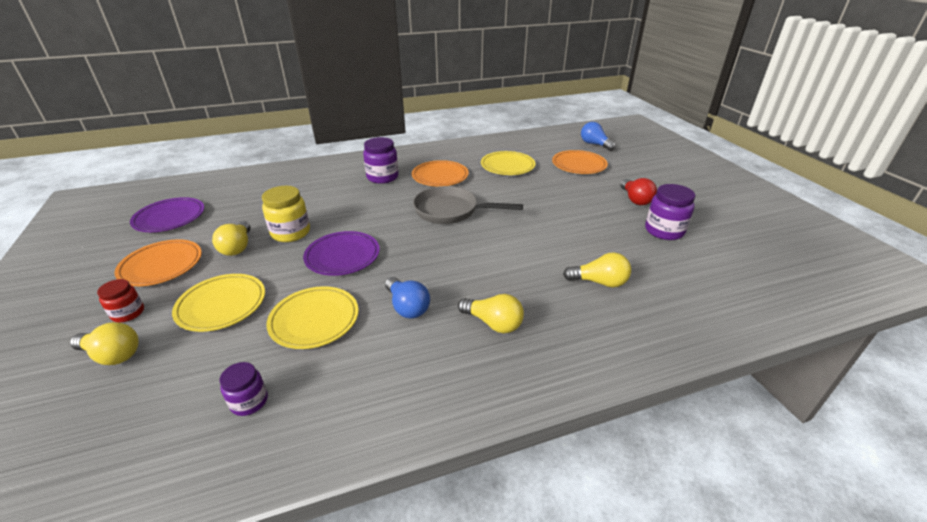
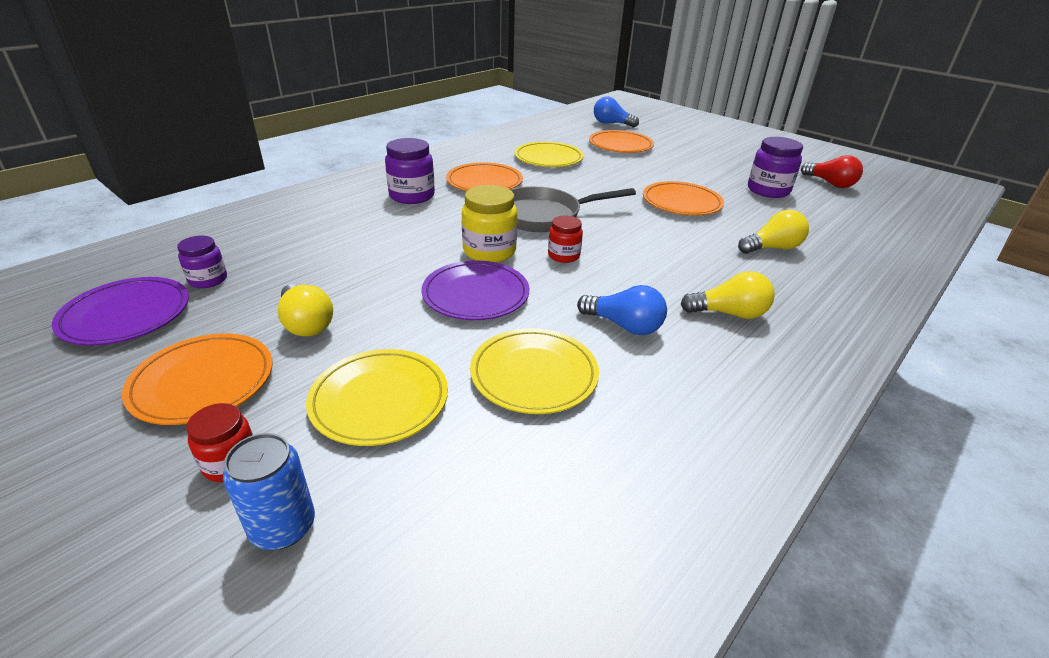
camera: 30 degrees left, 0 degrees up
(113, 355) = (283, 527): yellow light bulb -> blue can
(249, 401) = (574, 494): purple jar -> purple jar (208, 280)
(291, 233) = (366, 286): yellow jar -> yellow jar (489, 251)
(428, 244) = (563, 255): none -> red jar
(569, 224) = (681, 203): none -> orange plate
(635, 200) = (711, 168): red light bulb -> red light bulb (830, 183)

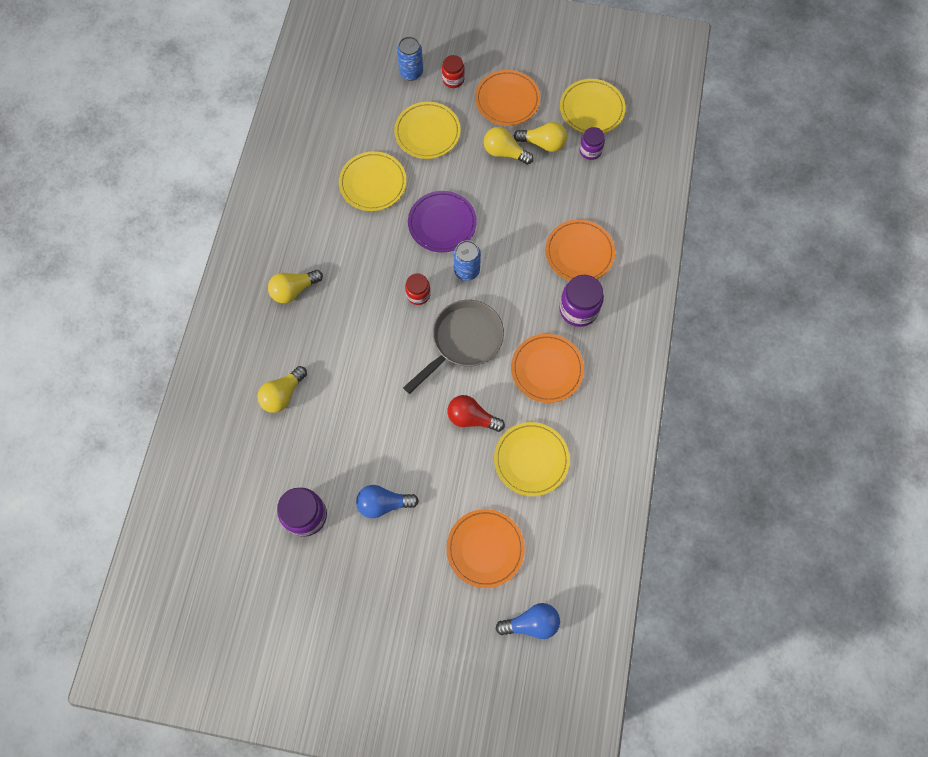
camera: 150 degrees right, 35 degrees up
(126, 315) = (591, 109): purple plate -> yellow plate
(246, 310) = (543, 143): none -> yellow light bulb
(489, 251) = (466, 270): yellow jar -> blue can
(624, 326) = (347, 244): blue light bulb -> blue light bulb (383, 503)
(681, 203) = (372, 435): orange plate -> orange plate (579, 253)
(830, 183) = (250, 577): red light bulb -> red light bulb (471, 418)

